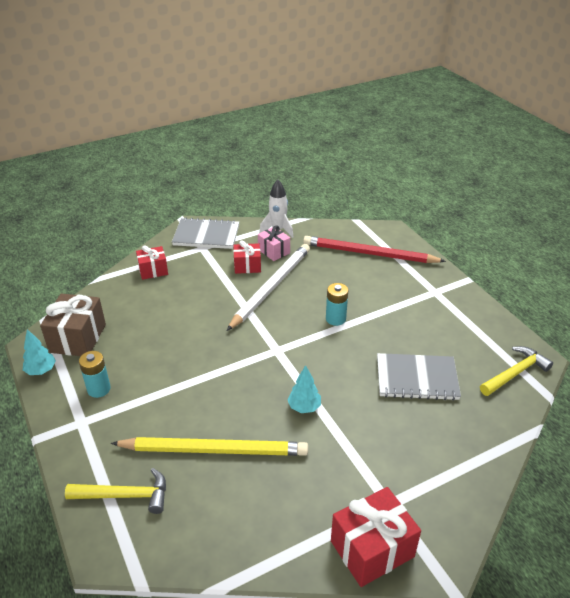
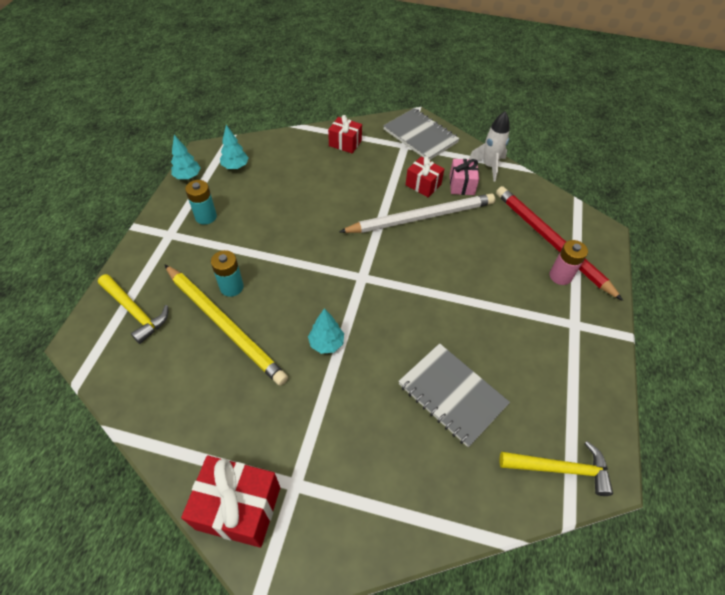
camera: 40 degrees right, 15 degrees up
(78, 338) = (235, 166): brown gift -> turquoise tree
(335, 319) = (444, 284): turquoise battery -> turquoise battery (231, 287)
(397, 270) = (560, 276): none -> pink battery

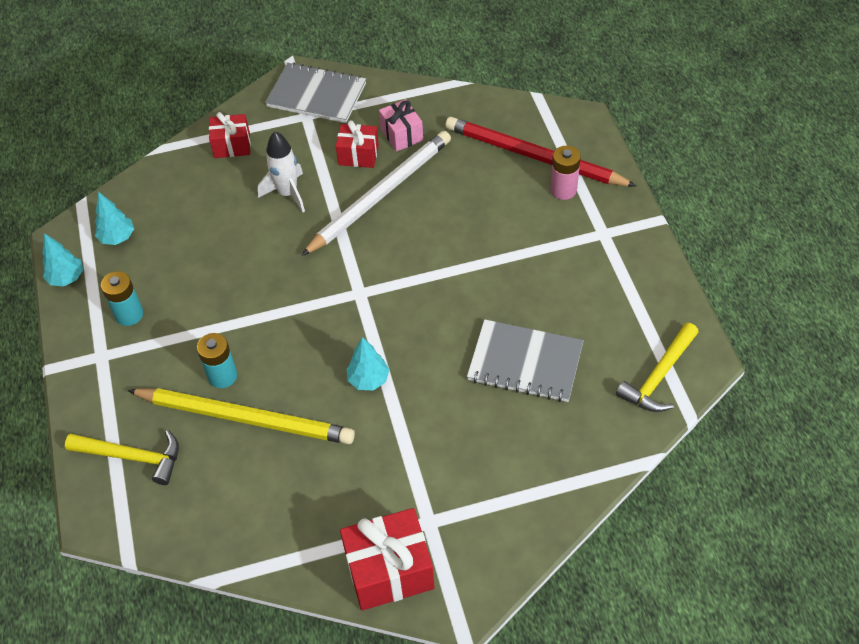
camera: 25 degrees left, 0 degrees up
(489, 166) = (418, 98): white rocket -> white rocket (288, 193)
(560, 468) = (659, 376): yellow hammer -> yellow hammer turned 150 degrees clockwise

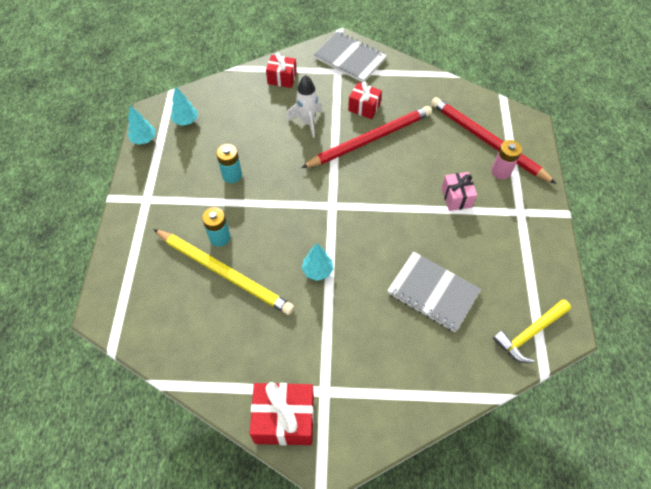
camera: 15 degrees right, 5 degrees up
(129, 314) = (174, 176): turquoise battery -> turquoise battery (232, 175)
(132, 456) = (140, 276): yellow hammer -> none
(380, 194) = (370, 139): white pencil -> red pencil
(402, 135) = (398, 101): pink gift -> pink gift (456, 197)

